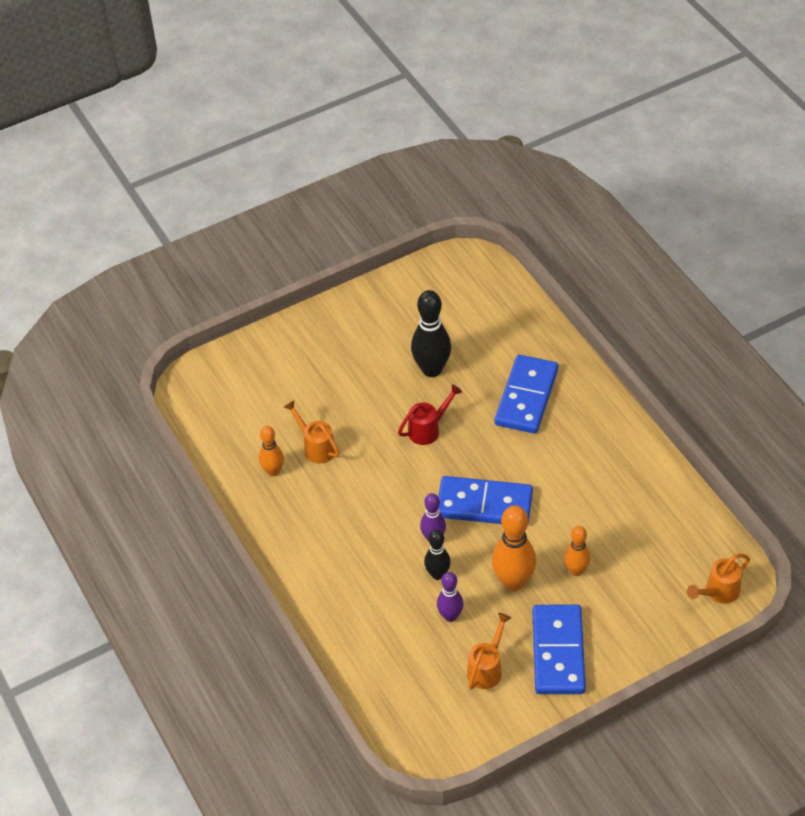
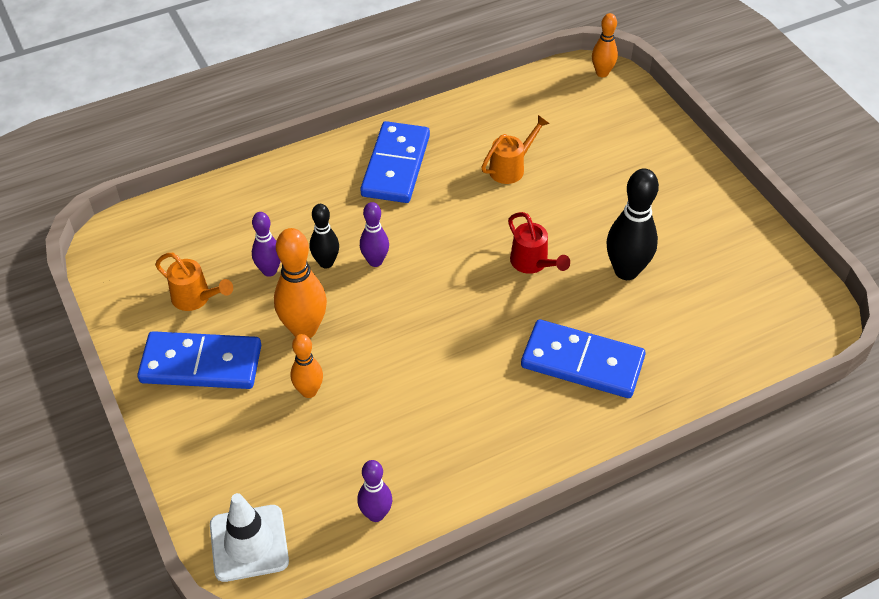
camera: 90 degrees right, 0 degrees up
(273, 471) = (480, 135): orange bowling pin -> orange bowling pin (602, 73)
(484, 504) = (417, 309): blue domino -> blue domino (395, 165)
(680, 516) = (376, 514): none -> purple bowling pin
(718, 592) = (249, 543): orange watering can -> white traffic cone

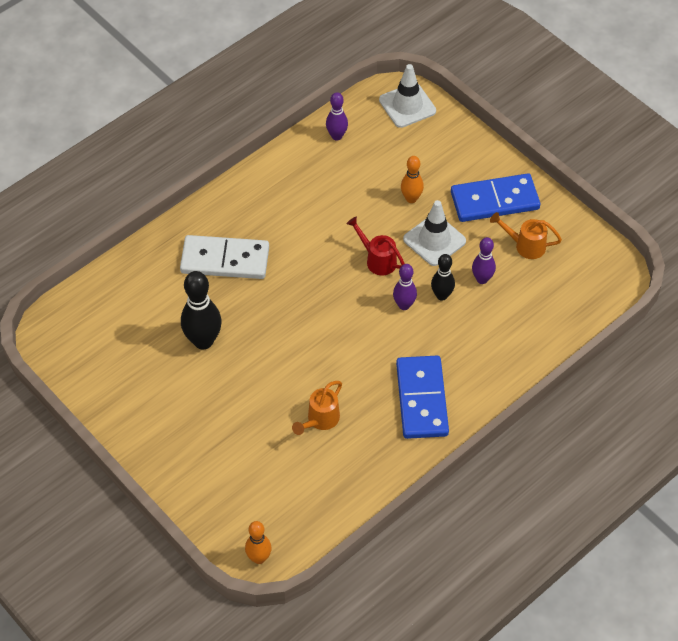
camera: 165 degrees right, 5 degrees up
(304, 329) = (434, 240): orange bowling pin -> white traffic cone
(532, 263) = (279, 331): red watering can -> red watering can (377, 260)
(582, 362) = (225, 260): blue domino -> white domino

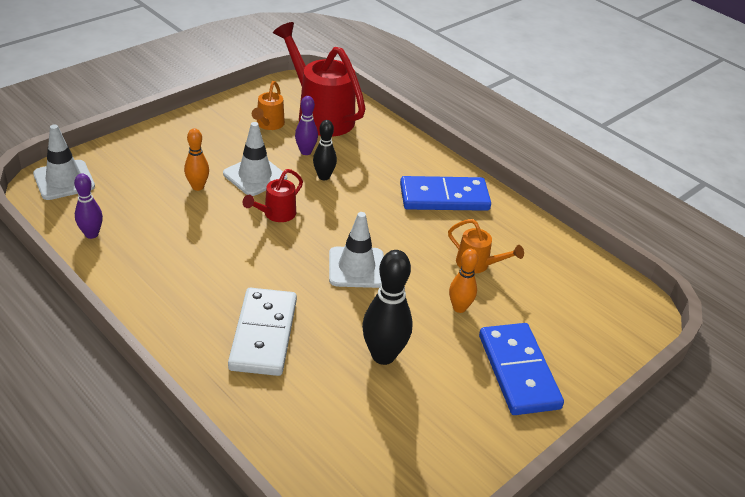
camera: 95 degrees left, 15 degrees down
(259, 558) = (645, 314): orange bowling pin -> orange bowling pin (459, 308)
(308, 323) = (356, 267): none -> white traffic cone
(404, 305) = (335, 201): purple bowling pin -> none
(494, 200) = (211, 136): blue domino -> blue domino (518, 371)
(553, 290) = (320, 115): none -> red watering can

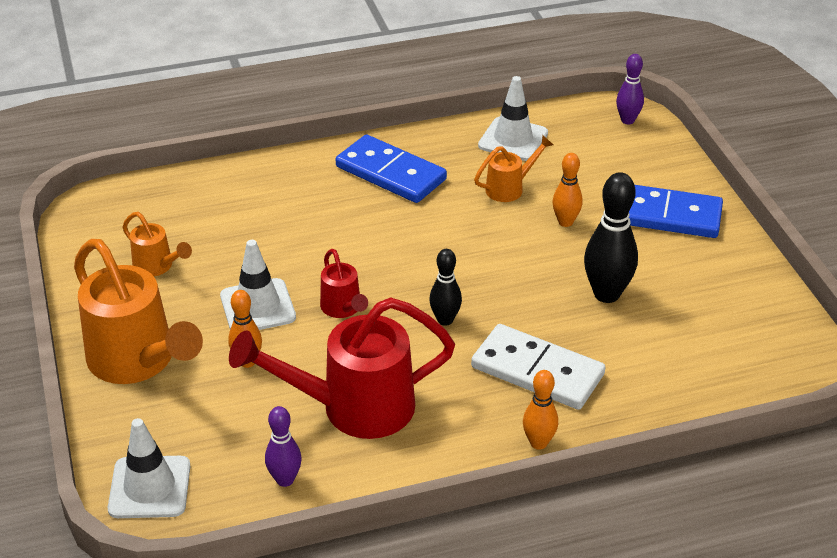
camera: 60 degrees left, 0 degrees up
(174, 143) = (138, 362): none -> orange watering can
(181, 355) = (538, 443): none -> orange bowling pin
(305, 152) = (237, 251): purple bowling pin -> purple bowling pin (627, 120)
(320, 115) = (169, 217): red watering can -> red watering can (353, 408)
(324, 177) = (296, 251): black bowling pin -> black bowling pin (445, 320)
(356, 267) = (469, 273): white traffic cone -> white traffic cone (513, 139)
(444, 197) = (390, 173): blue domino -> blue domino turned 75 degrees counterclockwise

